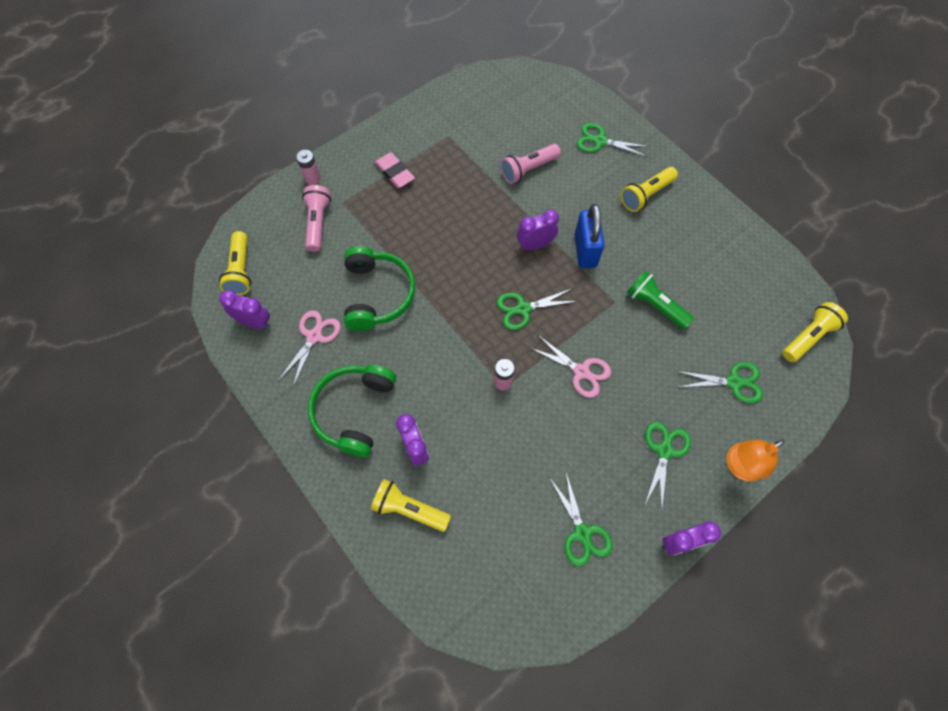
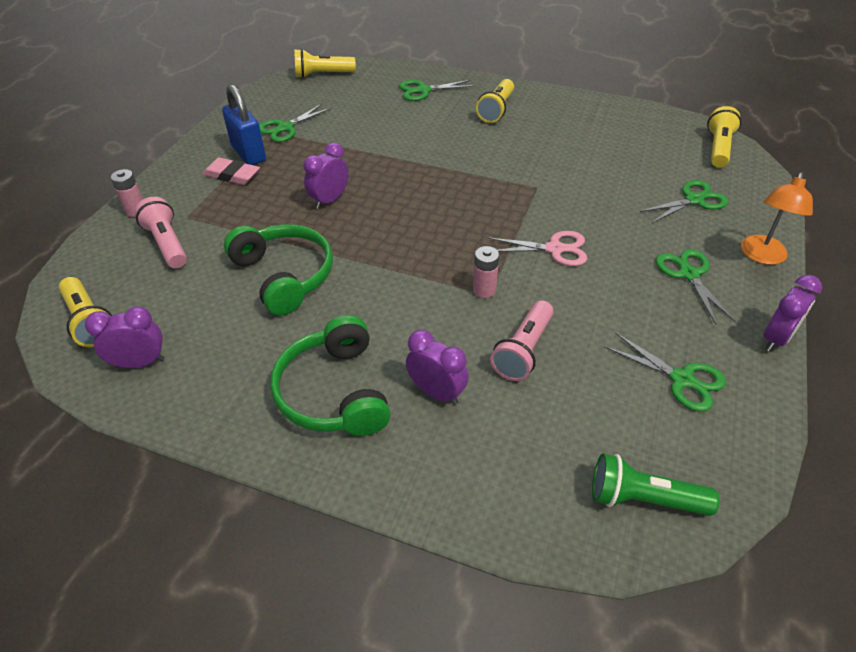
camera: 30 degrees left, 20 degrees down
(314, 336) = (231, 344): pink scissors -> none
(409, 509) = (478, 456): yellow flashlight -> yellow flashlight (322, 74)
(523, 309) = (454, 225): green scissors -> green scissors (285, 127)
(528, 169) = (372, 128): pink flashlight -> pink flashlight (523, 350)
(535, 245) = (425, 176): purple clock -> purple clock (329, 200)
(585, 250) = (476, 163): blue padlock -> blue padlock (249, 154)
(655, 305) = (575, 176): green flashlight -> green flashlight (643, 499)

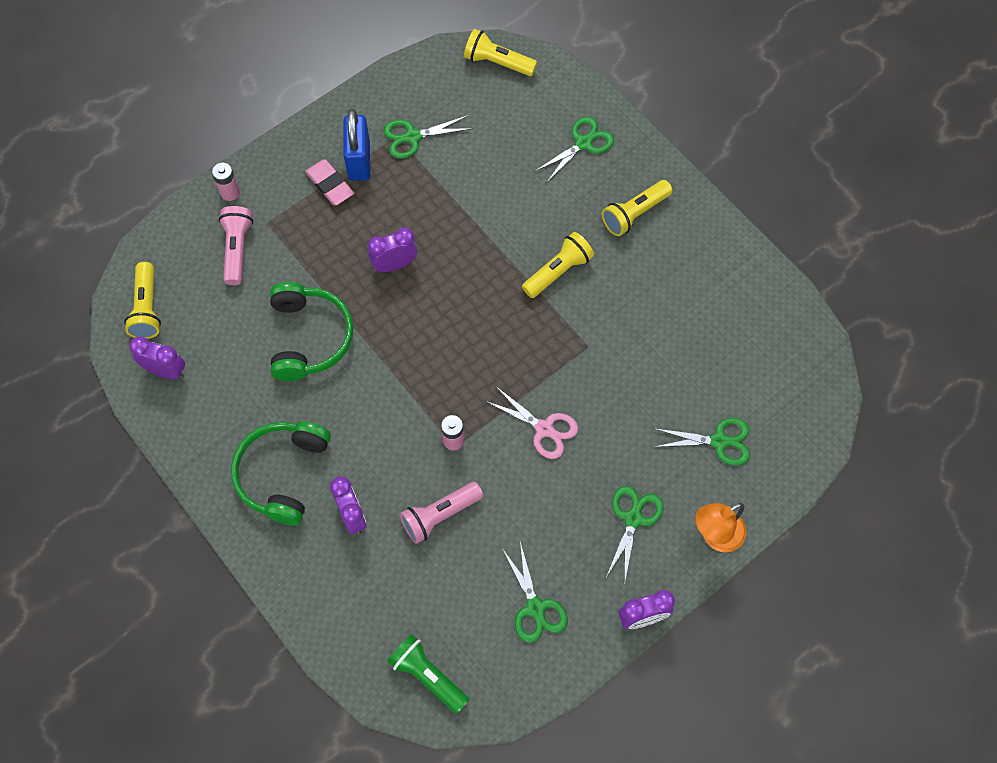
camera: 30 degrees right, 20 degrees up
(423, 90) = (583, 143): green scissors -> green scissors turned 120 degrees clockwise
(718, 148) = (810, 388): yellow flashlight -> yellow flashlight (558, 271)

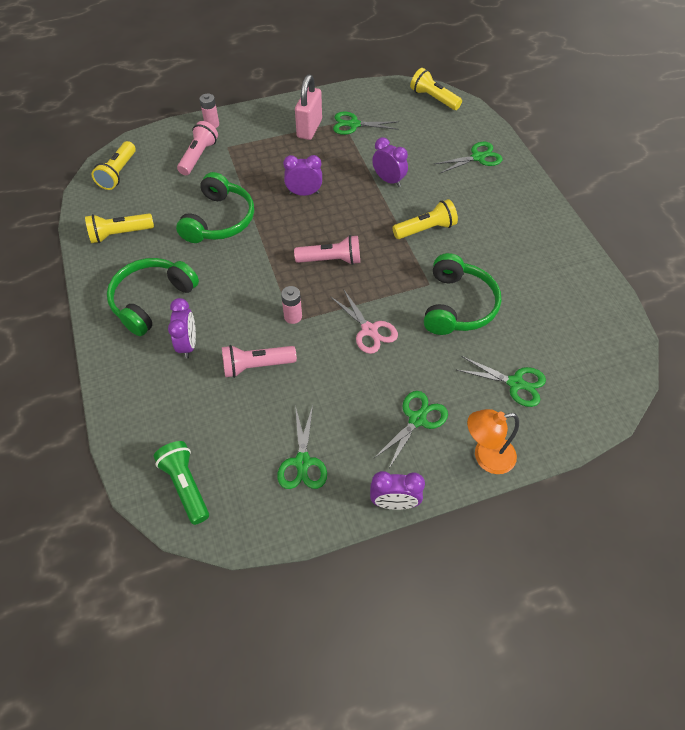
camera: 20 degrees right, 10 degrees down
(166, 371) = (108, 212): purple clock -> purple clock (388, 180)
(330, 185) = (282, 137): pink eraser -> none
(359, 161) = (309, 128): blue padlock -> pink padlock
(465, 350) = (331, 260): none -> pink flashlight
(629, 364) = (457, 305): none -> green headphones
(634, 214) = (501, 209): yellow flashlight -> yellow flashlight (120, 234)

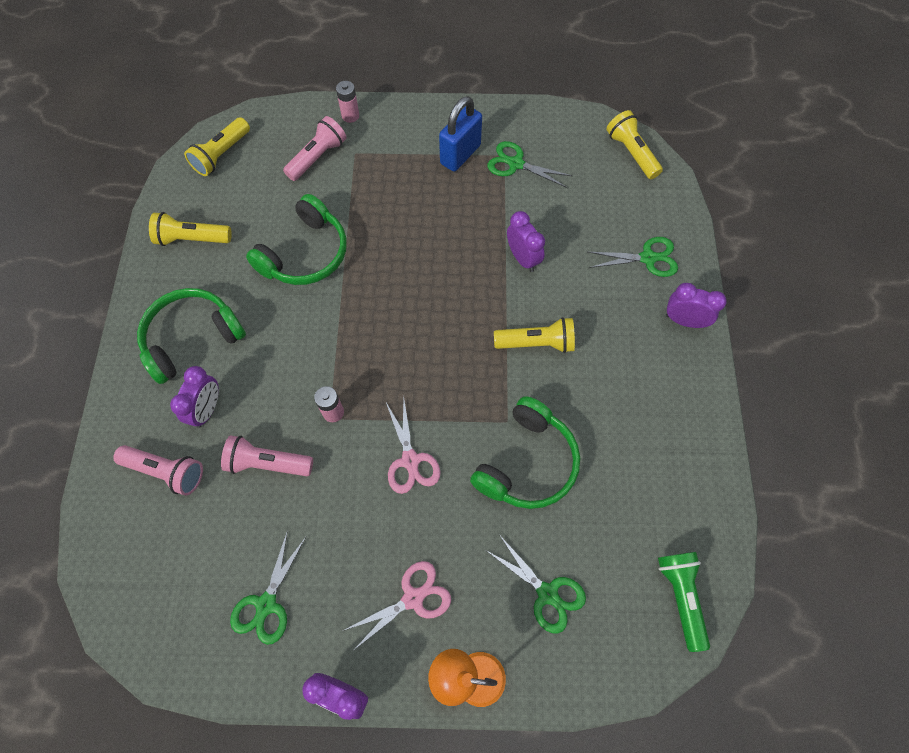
camera: 20 degrees right, 10 degrees up
(186, 485) = (137, 585): green flashlight -> green flashlight (681, 596)
(304, 193) = (415, 246): purple clock -> purple clock (684, 321)
(309, 128) = (460, 154): pink padlock -> blue padlock
(331, 260) = (407, 350): pink flashlight -> pink flashlight (166, 471)
(417, 419) = (413, 598): green scissors -> pink scissors

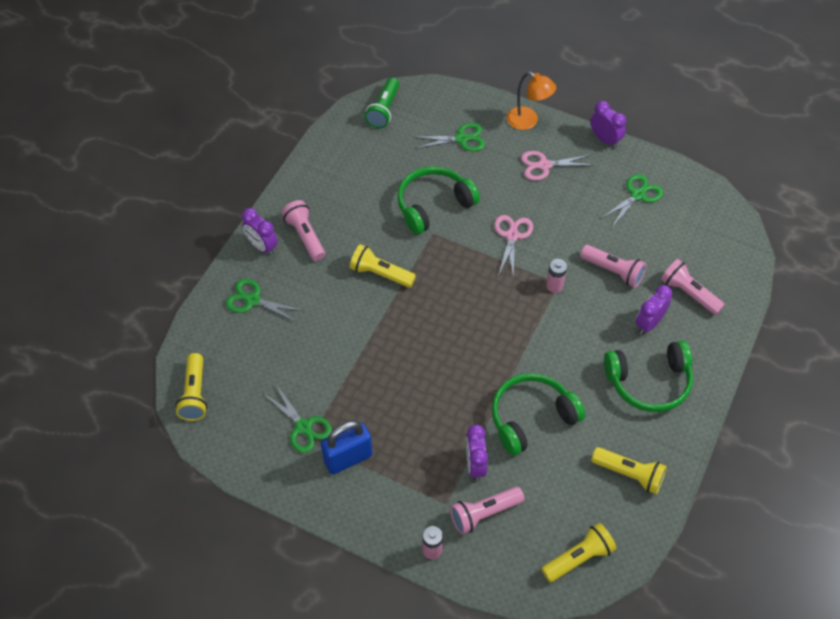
camera: 155 degrees left, 10 degrees down
(522, 258) = (351, 340): purple clock -> purple clock (475, 465)
(547, 593) = (461, 139): green scissors -> green scissors turned 105 degrees clockwise
(648, 353) = (305, 236): none -> pink flashlight

